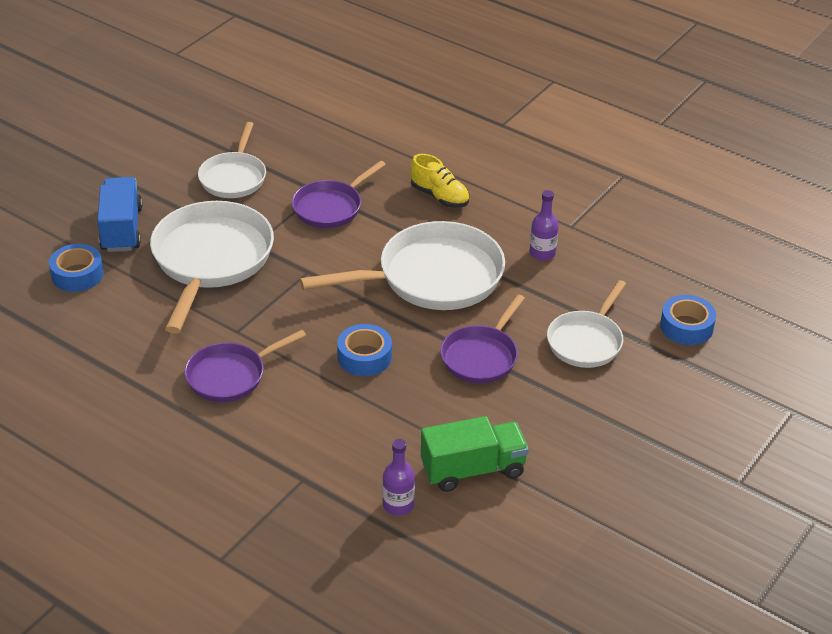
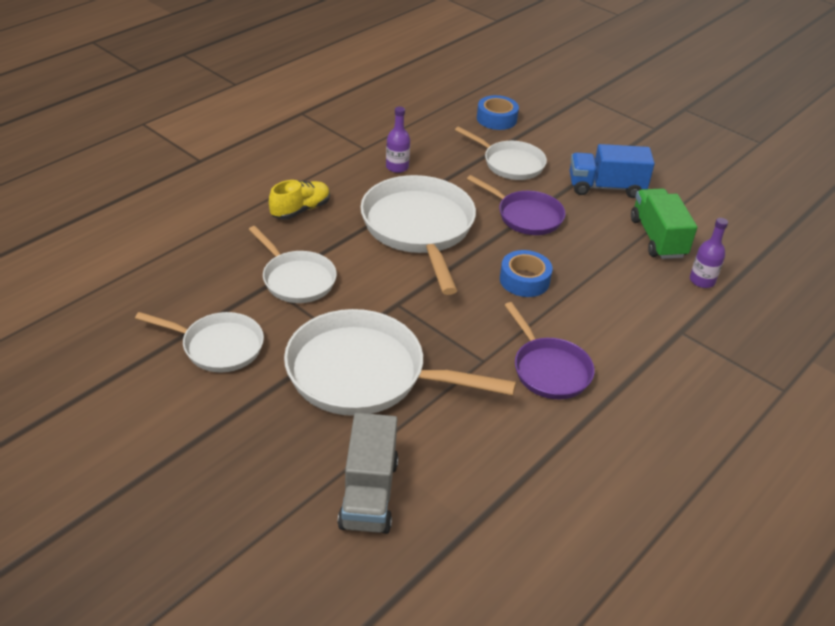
camera: 85 degrees left, 0 degrees up
(77, 274) = (368, 493): blue tape -> grey truck
(122, 229) = (289, 449): blue truck -> blue truck (606, 187)
(330, 207) = (296, 279): purple pan -> white pan

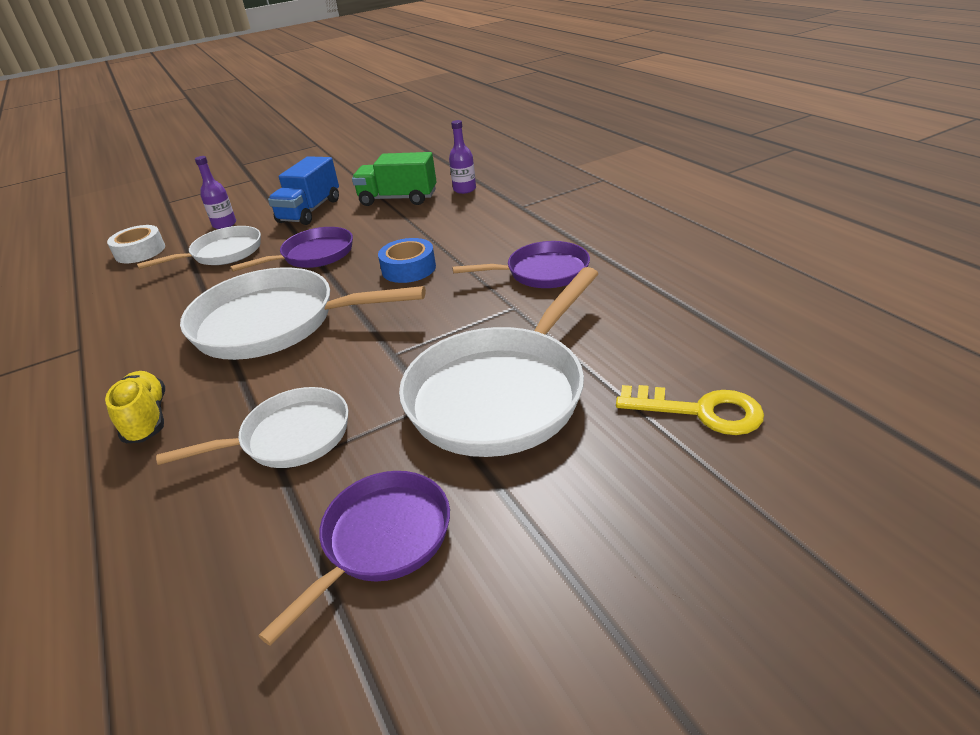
camera: 65 degrees left, 5 degrees down
(218, 346) = (382, 540): white pan -> purple pan
(368, 493) = (700, 411): grey truck -> yellow key
(397, 167) = (147, 326): purple bottle -> purple bottle (224, 224)
(496, 119) = (140, 251): blue tape -> white tape

